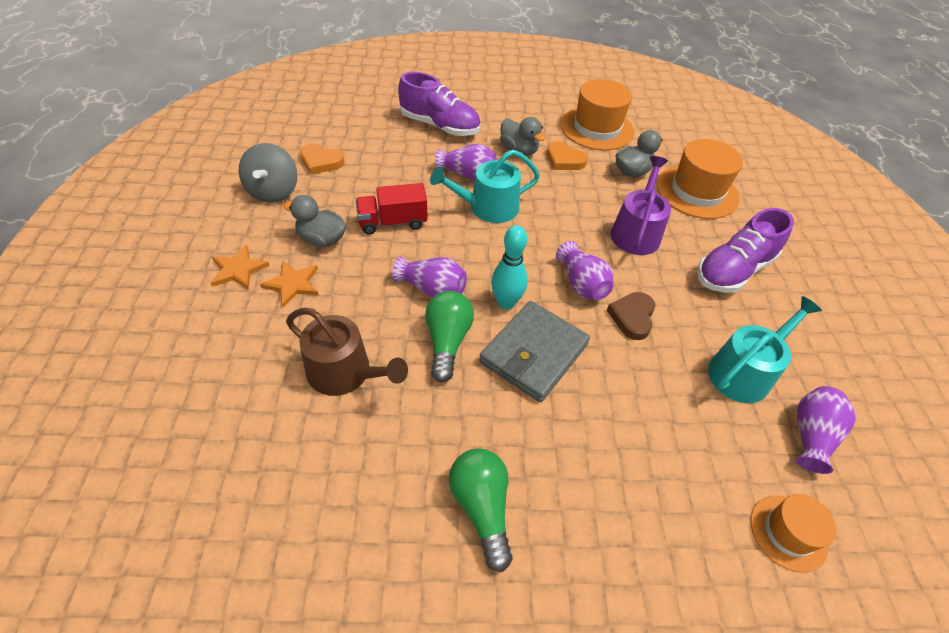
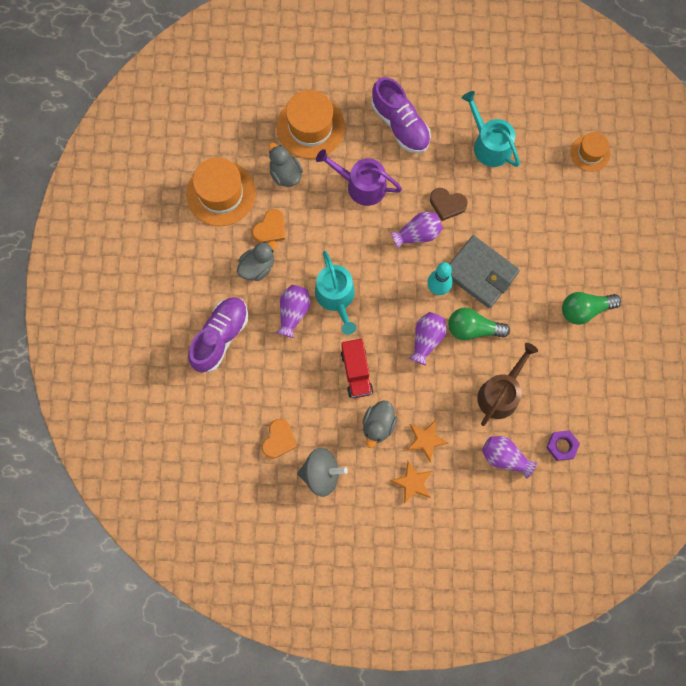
camera: 85 degrees left, 25 degrees up
(241, 457) = (562, 446): none -> purple nut
(811, 435) = (532, 120): purple vase -> purple vase (504, 457)

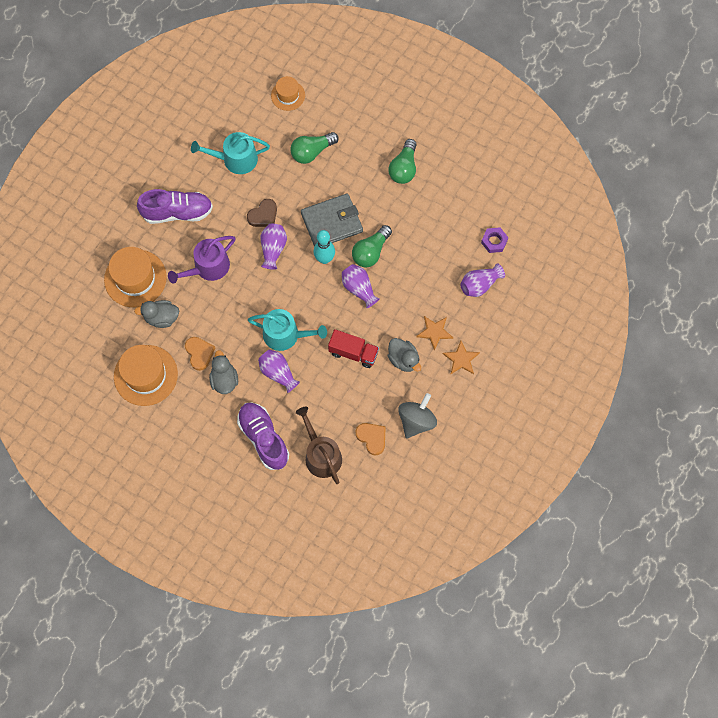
camera: 60 degrees left, 5 degrees down
(501, 393) = (431, 260): brown watering can -> brown watering can (321, 455)
(544, 211) = (312, 152): none -> green light bulb

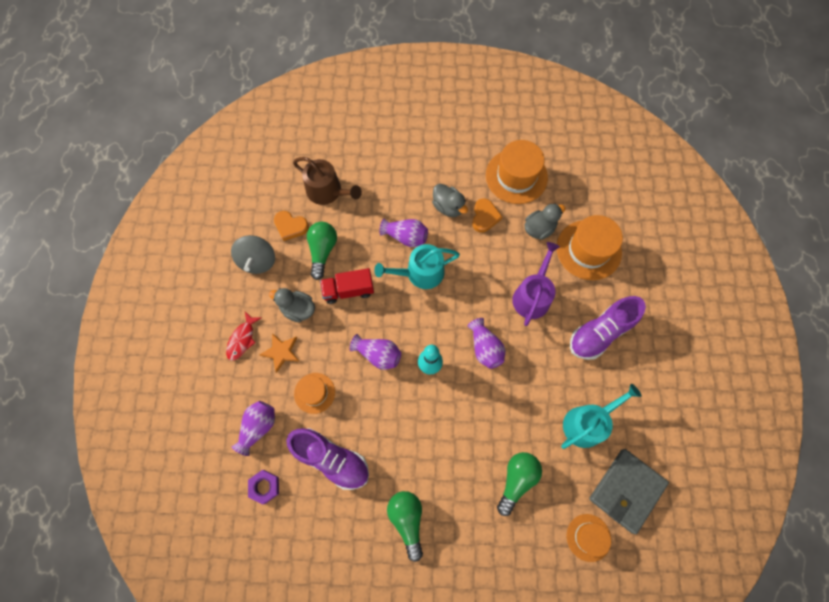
camera: 150 degrees right, 0 degrees up
(199, 353) = (484, 217): orange heart -> orange heart turned 120 degrees counterclockwise
(263, 215) = (517, 377): brown heart -> none
(263, 438) = (384, 179): purple shoe -> purple shoe (331, 459)
(332, 222) = (446, 409): grey wallet -> grey wallet (626, 490)
(371, 252) = (388, 400): green light bulb -> green light bulb (322, 251)
(424, 286) = (314, 393): none -> orange hat
(461, 359) = (242, 339): orange star -> red fish

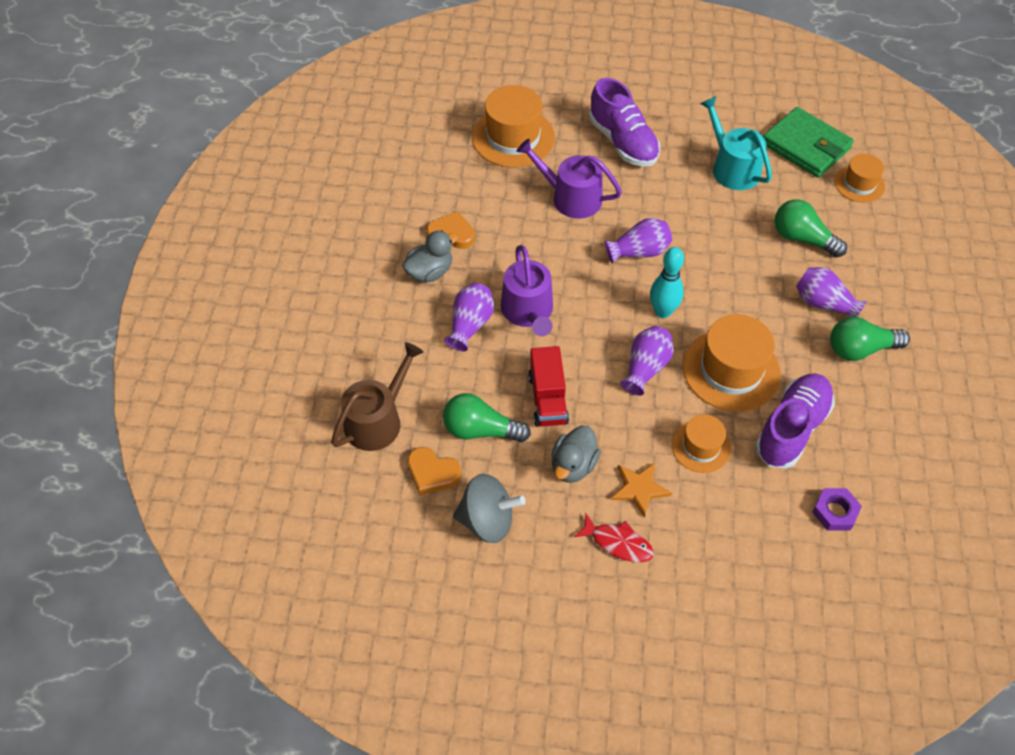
camera: 85 degrees left, 15 degrees down
(258, 427) = (752, 520): purple vase -> purple vase (823, 303)
(290, 226) = (432, 473): orange heart -> orange heart turned 90 degrees clockwise
(420, 273) = (528, 312): turquoise watering can -> purple watering can
(516, 176) = (395, 194): orange hat -> orange hat (731, 370)
(539, 228) = (477, 180): grey duck -> none
(626, 490) = (806, 146): grey wallet -> green wallet

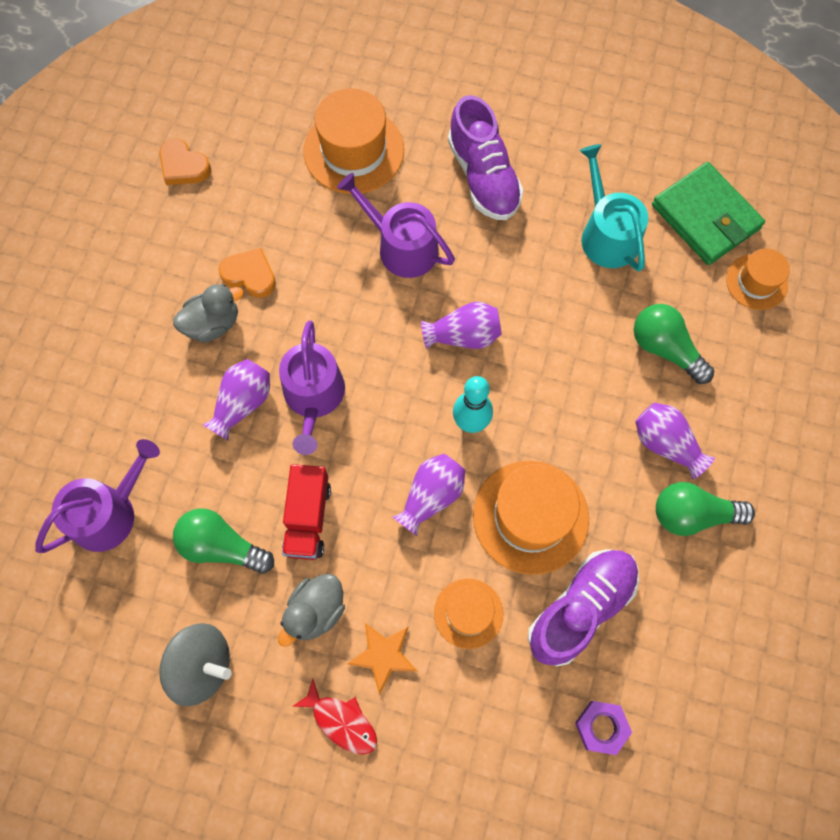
camera: 10 degrees right, 15 degrees up
(377, 420) = (109, 512): brown watering can -> purple watering can
(432, 473) = (155, 592): orange heart -> orange heart (183, 166)

